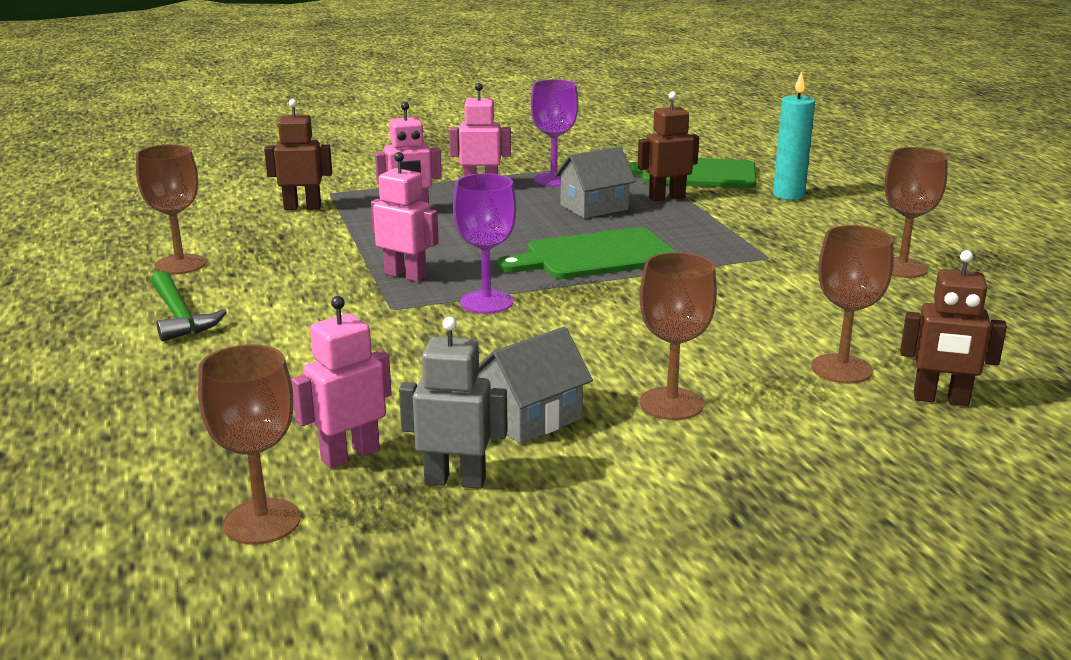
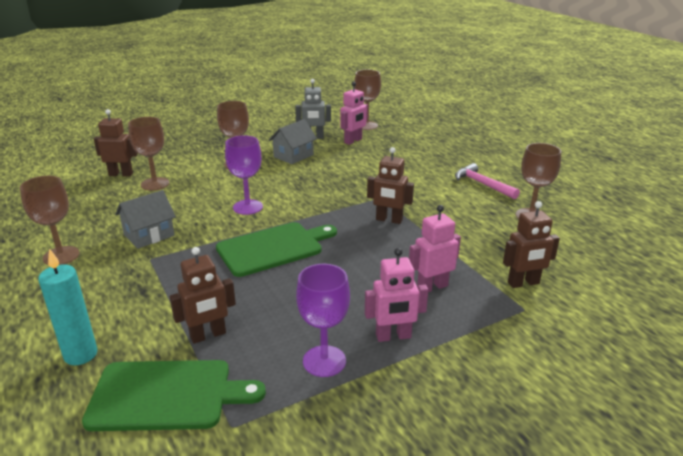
camera: 170 degrees right, 5 degrees up
(180, 316) = (482, 184): green hammer -> pink hammer
(405, 275) = (389, 220): pink robot -> brown robot
(486, 302) = (332, 205): purple goblet -> purple goblet (247, 207)
(594, 207) = (277, 310): grey house -> grey house (149, 235)

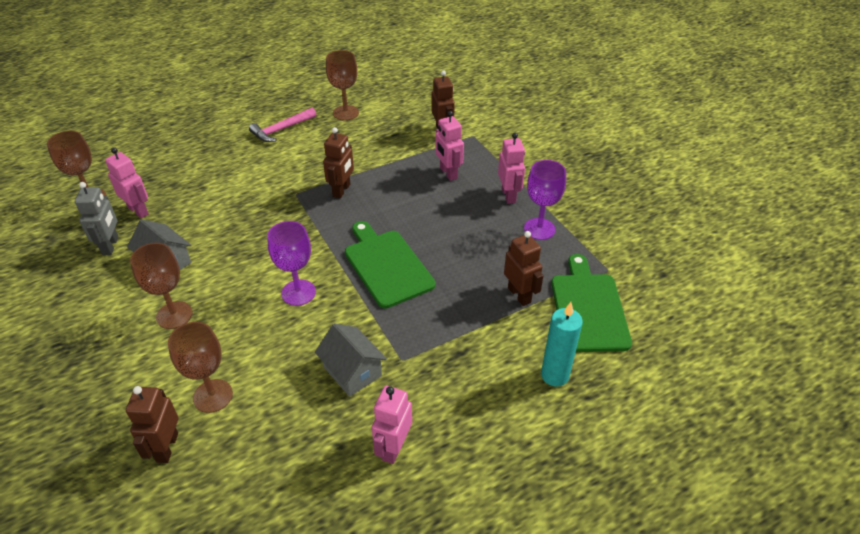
camera: 90 degrees left, 15 degrees up
(61, 256) = (393, 448): brown goblet -> pink robot

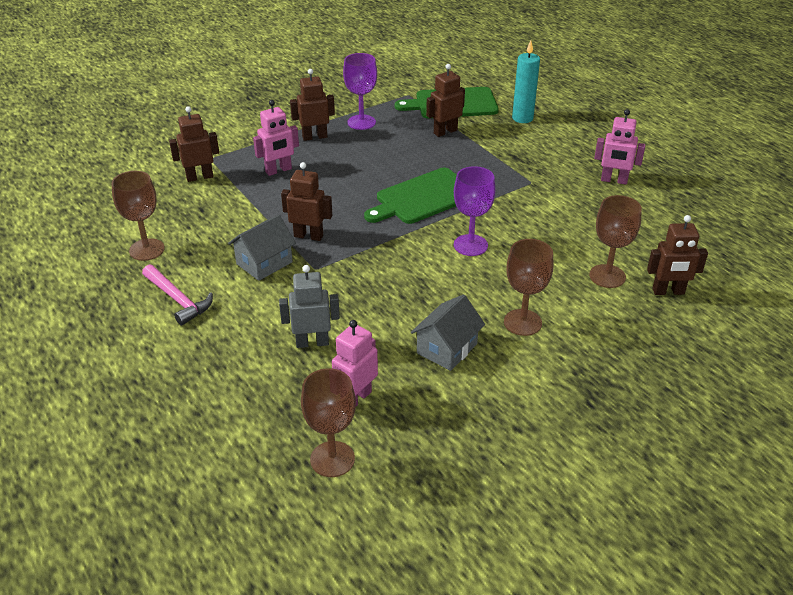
camera: 95 degrees left, 5 degrees down
(110, 246) = (427, 406): grey robot -> grey robot (312, 342)
(352, 371) = (552, 205): grey house -> grey house (264, 263)
(509, 195) = (314, 137): pink robot -> brown robot

